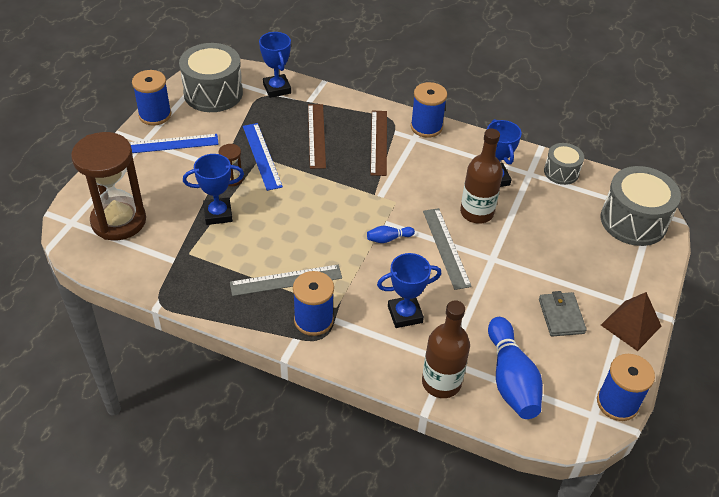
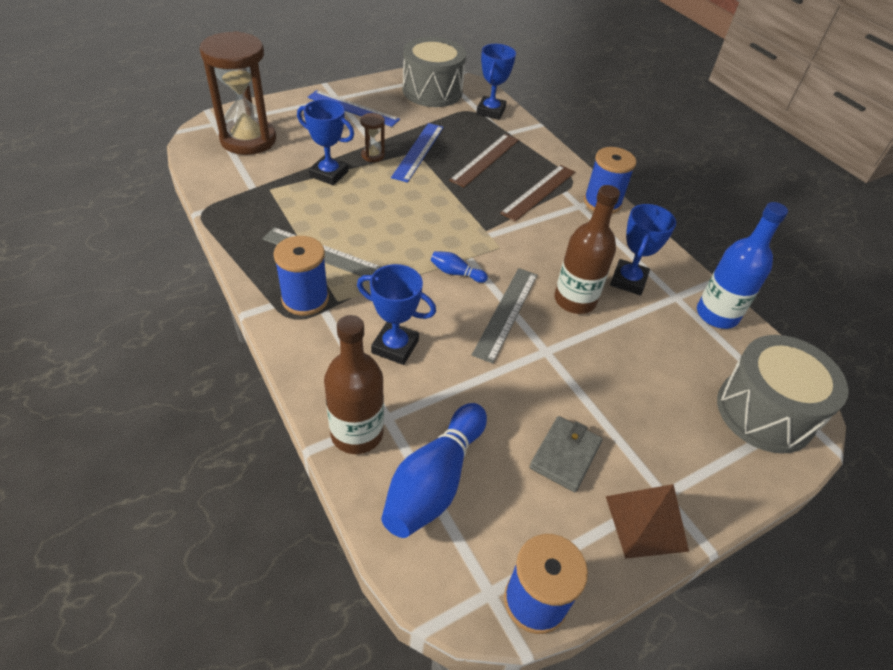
camera: 35 degrees right, 0 degrees up
(155, 115) = (367, 85): blue spool -> none
(561, 172) = (717, 315): grey drum -> blue bottle

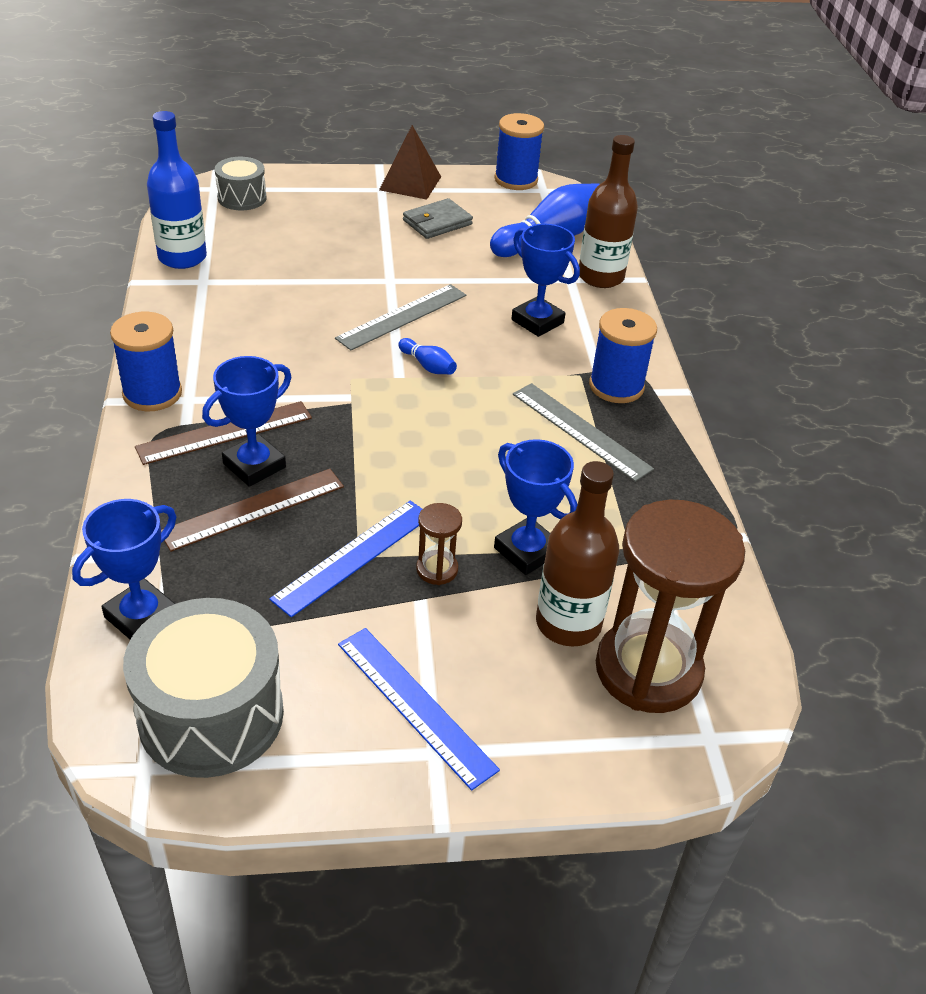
camera: 155 degrees left, 5 degrees down
(575, 300) = (317, 307): brown bottle -> brown bottle (568, 623)
(628, 281) = (236, 306): blue trophy -> blue trophy (254, 465)
(764, 412) = (242, 198): grey drum -> grey drum, size x0.56

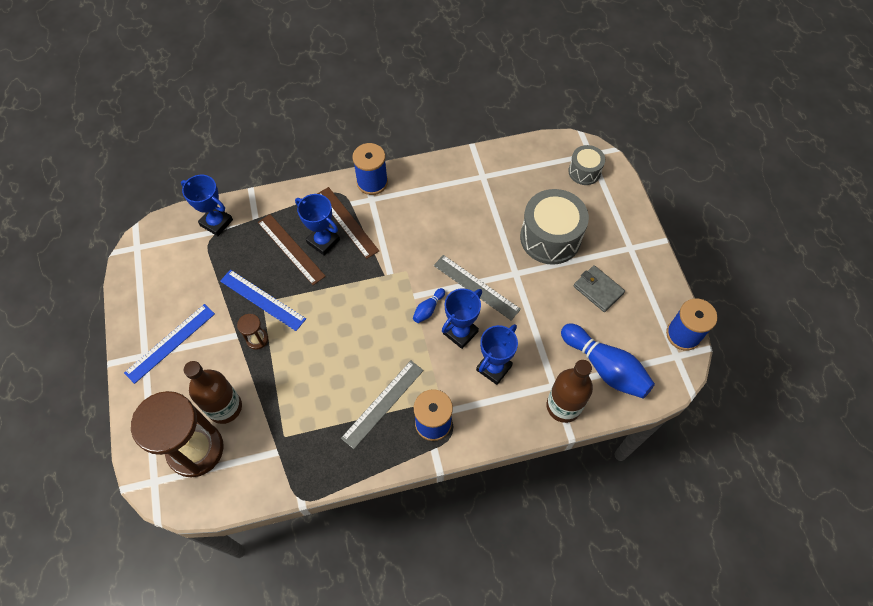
camera: 85 degrees right, 20 degrees up
(182, 257) = (504, 160): blue bottle -> none
(211, 715) = (163, 263): grey drum -> grey drum (550, 238)
(410, 183) = (646, 264): brown pyramid -> none
(526, 551) = (275, 382): blue trophy -> blue trophy (460, 332)

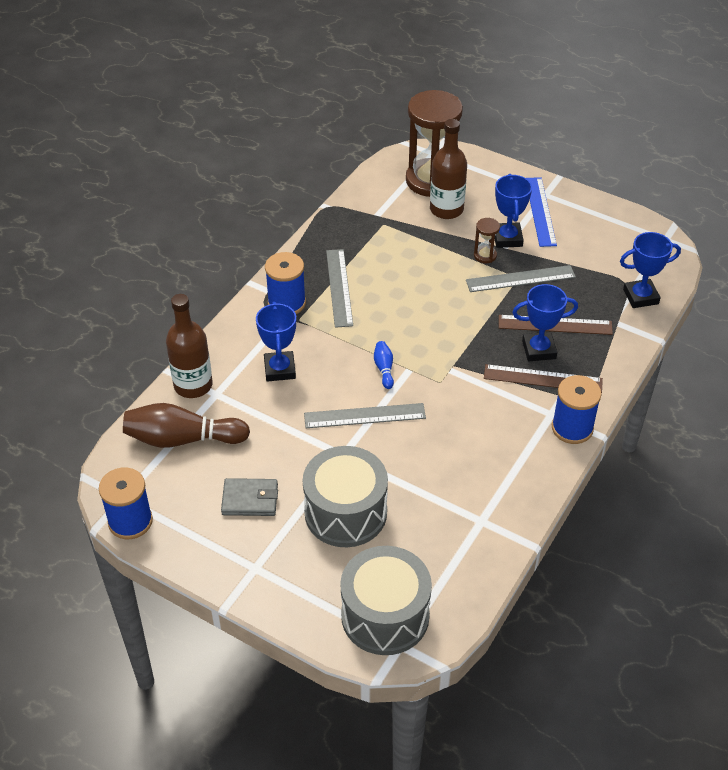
camera: 135 degrees right, 15 degrees down
(262, 299) = (520, 279): blue ruler -> grey ruler
(460, 332) = (337, 373): blue trophy -> blue trophy (507, 238)
(584, 171) = (385, 615): grey drum -> grey drum, size x1.79
(605, 367) = (182, 439): blue bowling pin -> brown bowling pin

